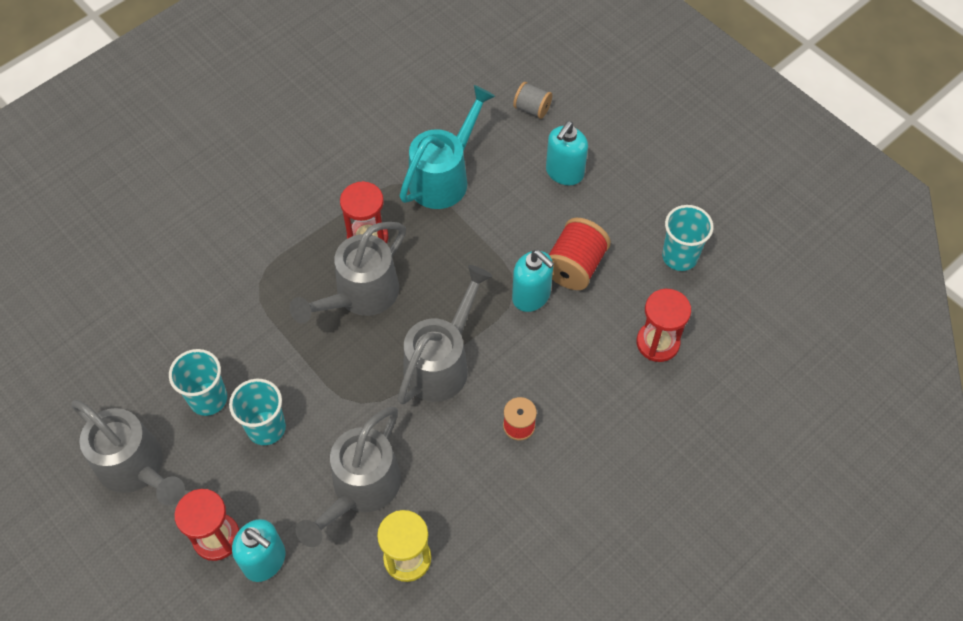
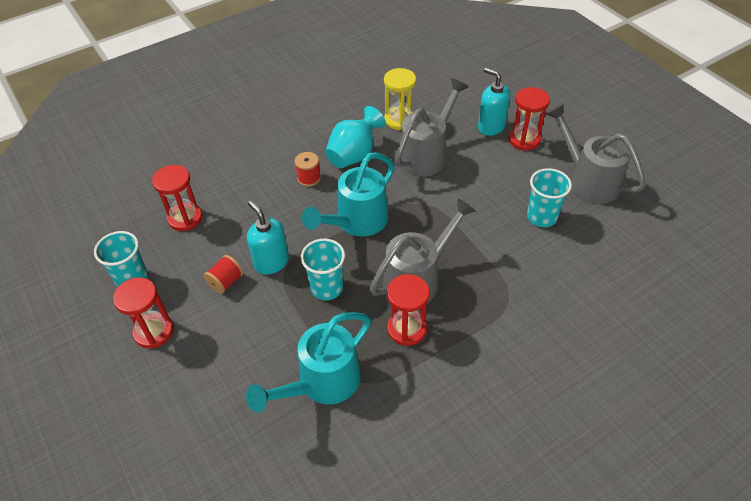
camera: 170 degrees left, 10 degrees down
(266, 428) = (494, 194): turquoise cup -> turquoise cup (327, 288)
(442, 363) = (357, 222): grey watering can -> turquoise watering can
(464, 475) = (354, 155): none -> turquoise vase
(532, 109) = (205, 457): grey spool -> none
(564, 172) = (200, 373): turquoise soap dispenser -> none
(575, 266) = (226, 282): red spool -> red spool, size x0.61
(628, 205) = (154, 331): none -> red hourglass

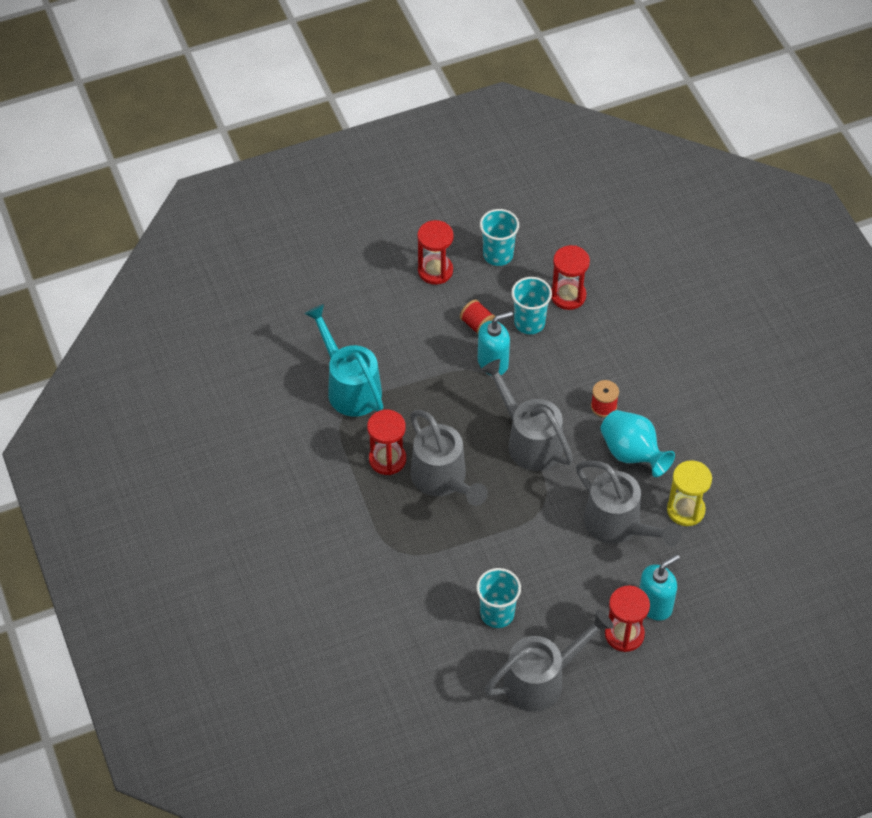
camera: 100 degrees right, 5 degrees up
(327, 288) = (450, 403): turquoise cup -> turquoise cup (529, 323)
(357, 222) = (529, 441): turquoise watering can -> grey watering can

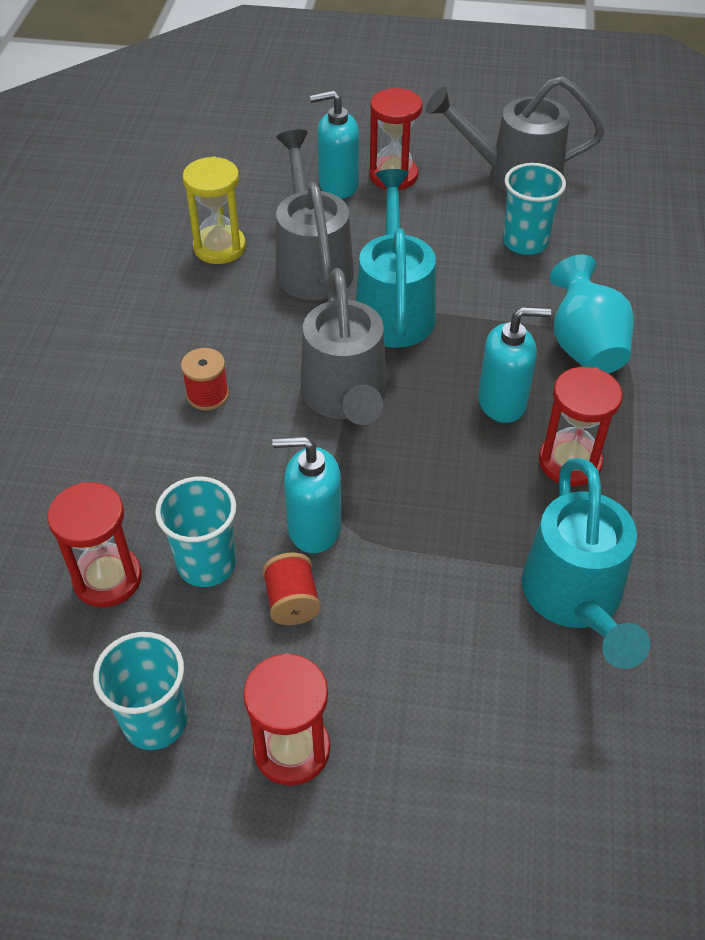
camera: 150 degrees left, 5 degrees down
(442, 480) = (502, 402): grey watering can -> turquoise soap dispenser
(544, 516) = (394, 308): none -> turquoise watering can
(632, 454) = (225, 326): turquoise vase -> turquoise vase (585, 347)

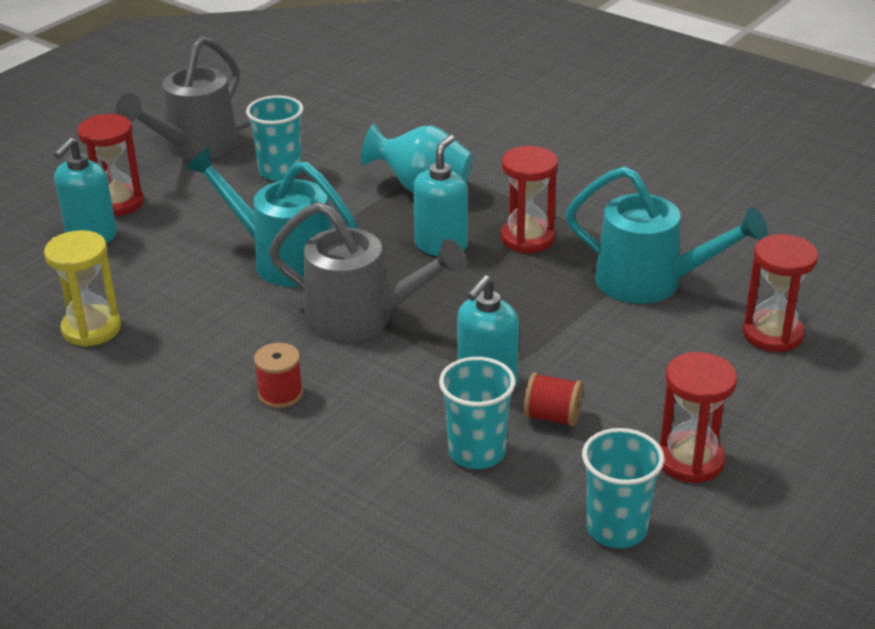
camera: 60 degrees left, 15 degrees down
(107, 579) = (445, 517): red hourglass -> red hourglass (772, 334)
(312, 264) = (179, 283): grey watering can -> none

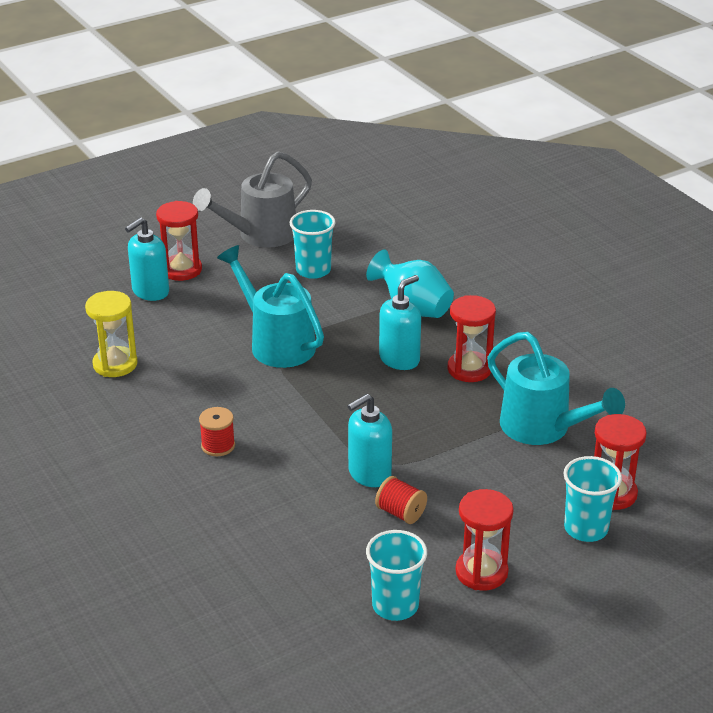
camera: 20 degrees right, 0 degrees up
(361, 319) = (306, 403): grey watering can -> none
(476, 452) = (330, 524): turquoise cup -> turquoise cup (586, 528)

